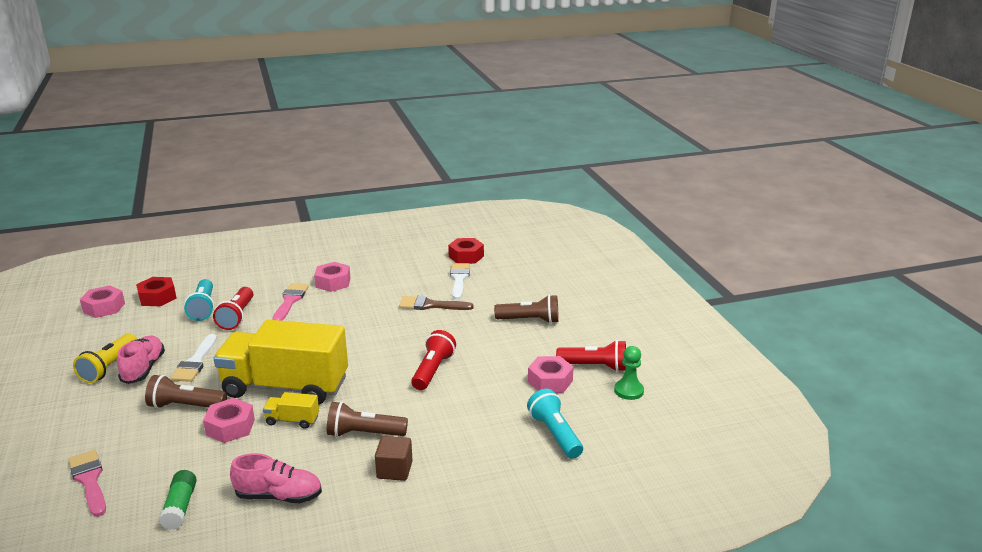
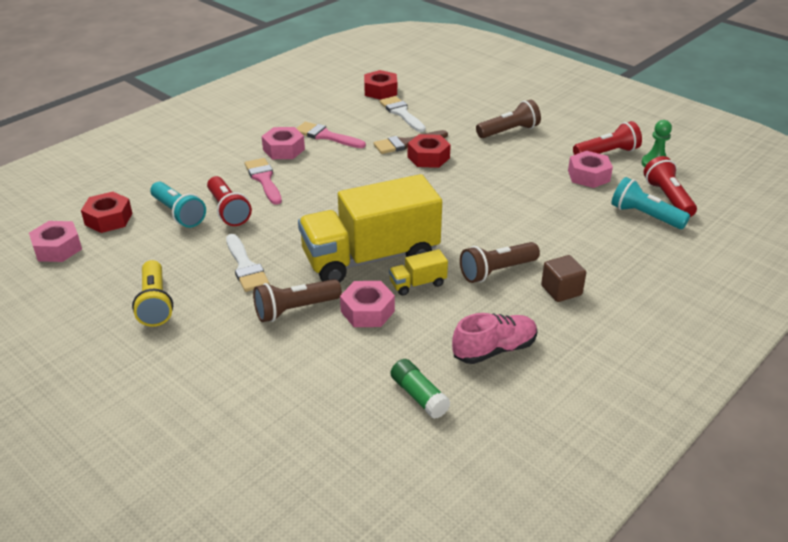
camera: 30 degrees left, 10 degrees up
(89, 480) = (294, 412): pink brush -> pink brush (326, 136)
(143, 369) = (198, 292): pink shoe -> none
(433, 322) = (428, 157): none -> red nut
(433, 370) = (483, 199): red flashlight -> red flashlight (668, 198)

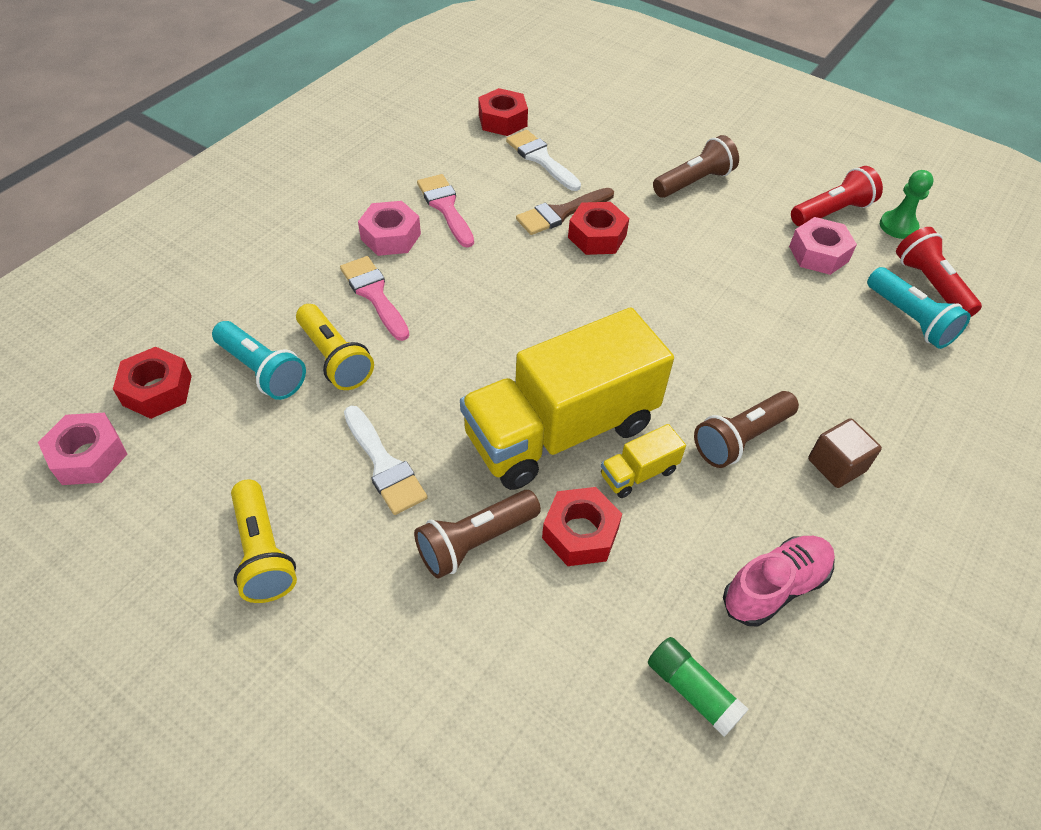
camera: 10 degrees left, 15 degrees up
(228, 210) = (335, 358): red flashlight -> yellow flashlight
(326, 136) = (445, 207): pink brush -> pink brush turned 45 degrees clockwise
(367, 311) = (580, 533): pink nut -> red nut
(645, 216) = (910, 319): turquoise flashlight -> turquoise flashlight turned 150 degrees counterclockwise

